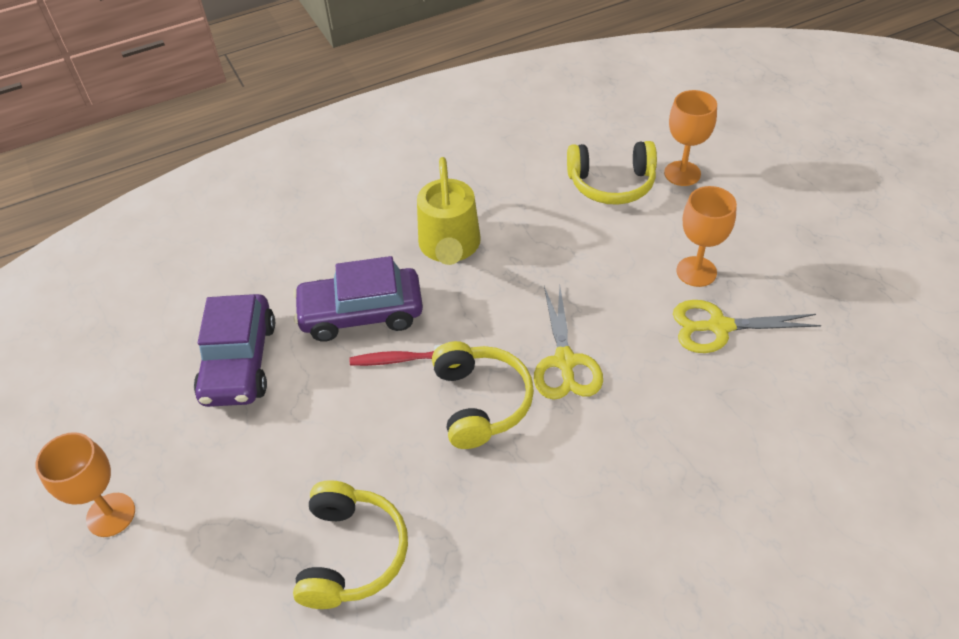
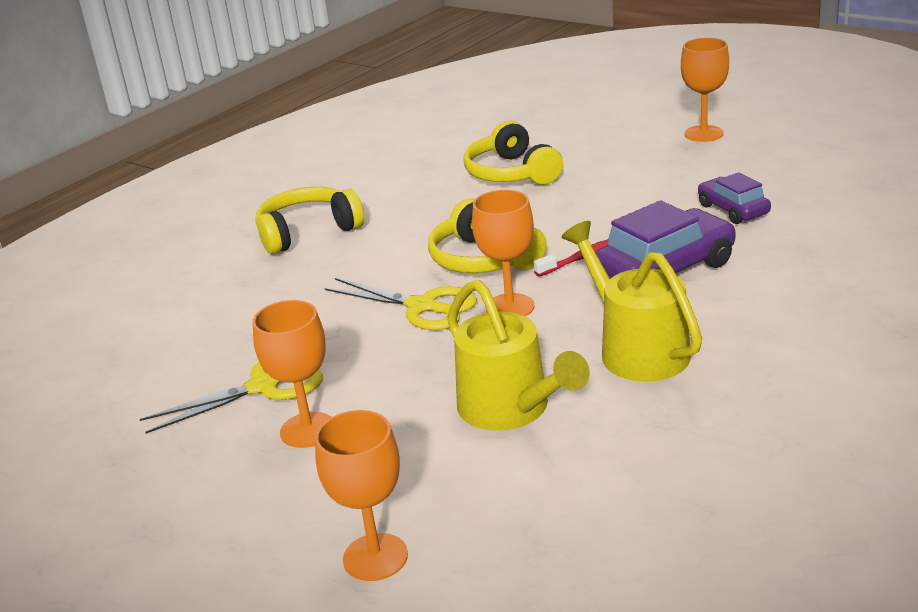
camera: 155 degrees right, 20 degrees down
(239, 362) = (733, 210): purple car -> purple car, size x0.58
(500, 328) = (510, 307): none -> orange goblet
(559, 233) = (512, 410): none -> yellow watering can
(565, 362) = (422, 307): yellow scissors -> yellow scissors turned 150 degrees clockwise
(611, 183) = (481, 499): yellow headphones -> yellow headphones (307, 232)

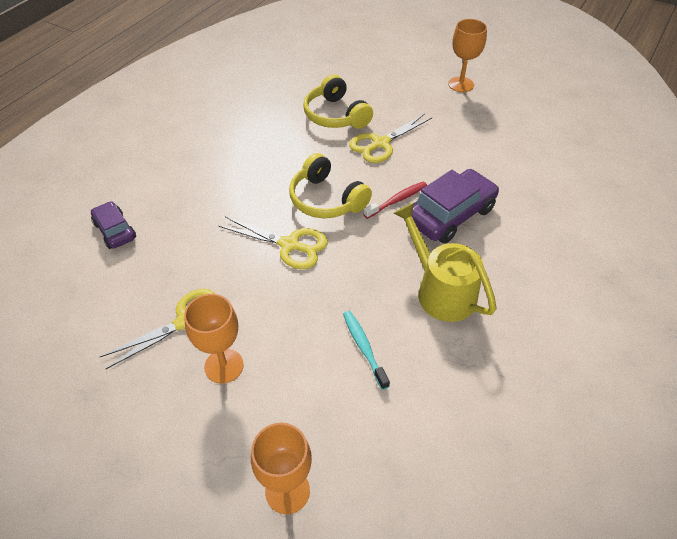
camera: 10 degrees left, 20 degrees up
(307, 232) = (198, 167): yellow headphones -> none
(510, 307) = (350, 247): orange goblet -> none
(512, 410) = (364, 348): yellow watering can -> turquoise toothbrush
(573, 199) = (381, 143): none -> yellow scissors
(733, 210) = (488, 159): purple car -> purple car (115, 231)

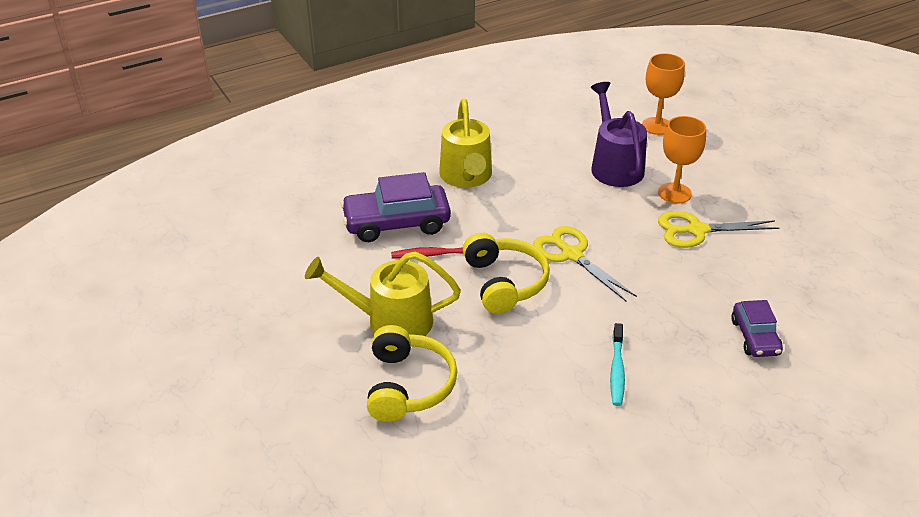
camera: 150 degrees left, 10 degrees down
(306, 381) = (614, 165): none -> purple watering can
(364, 348) = (558, 167): turquoise toothbrush -> turquoise toothbrush (617, 370)
(381, 143) = (389, 321): yellow scissors -> yellow watering can
(461, 84) = (199, 362): orange goblet -> none

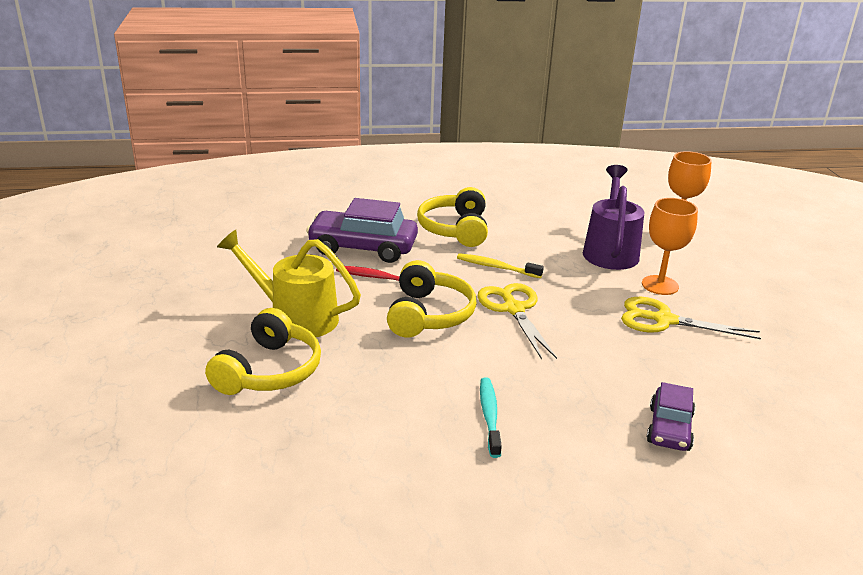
camera: 20 degrees right, 10 degrees down
(466, 177) = (455, 229): yellow watering can -> yellow headphones
(529, 212) = (496, 267): none -> yellow toothbrush
(617, 370) = (489, 416): turquoise toothbrush -> turquoise toothbrush turned 150 degrees clockwise

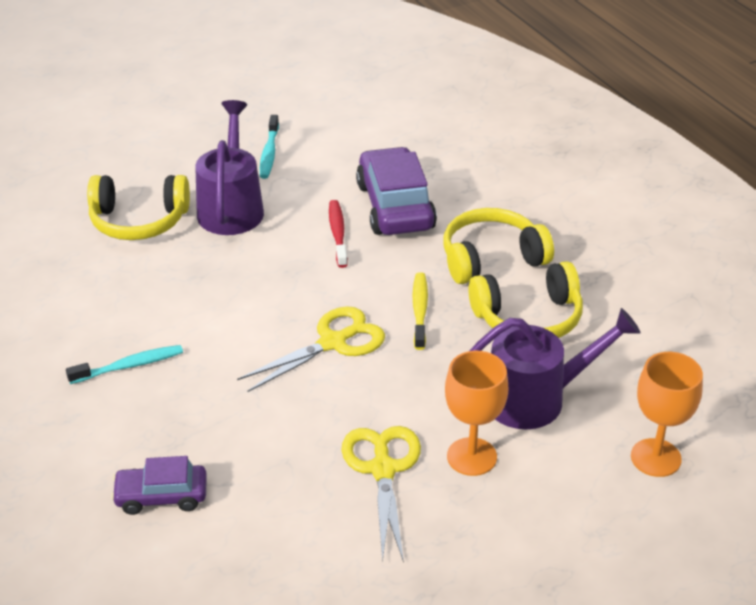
camera: 70 degrees right, 10 degrees up
(232, 283) = (269, 153): none -> turquoise toothbrush
(295, 317) = (231, 207): yellow watering can -> purple watering can
(428, 315) = (285, 286): yellow headphones -> yellow headphones (528, 318)

